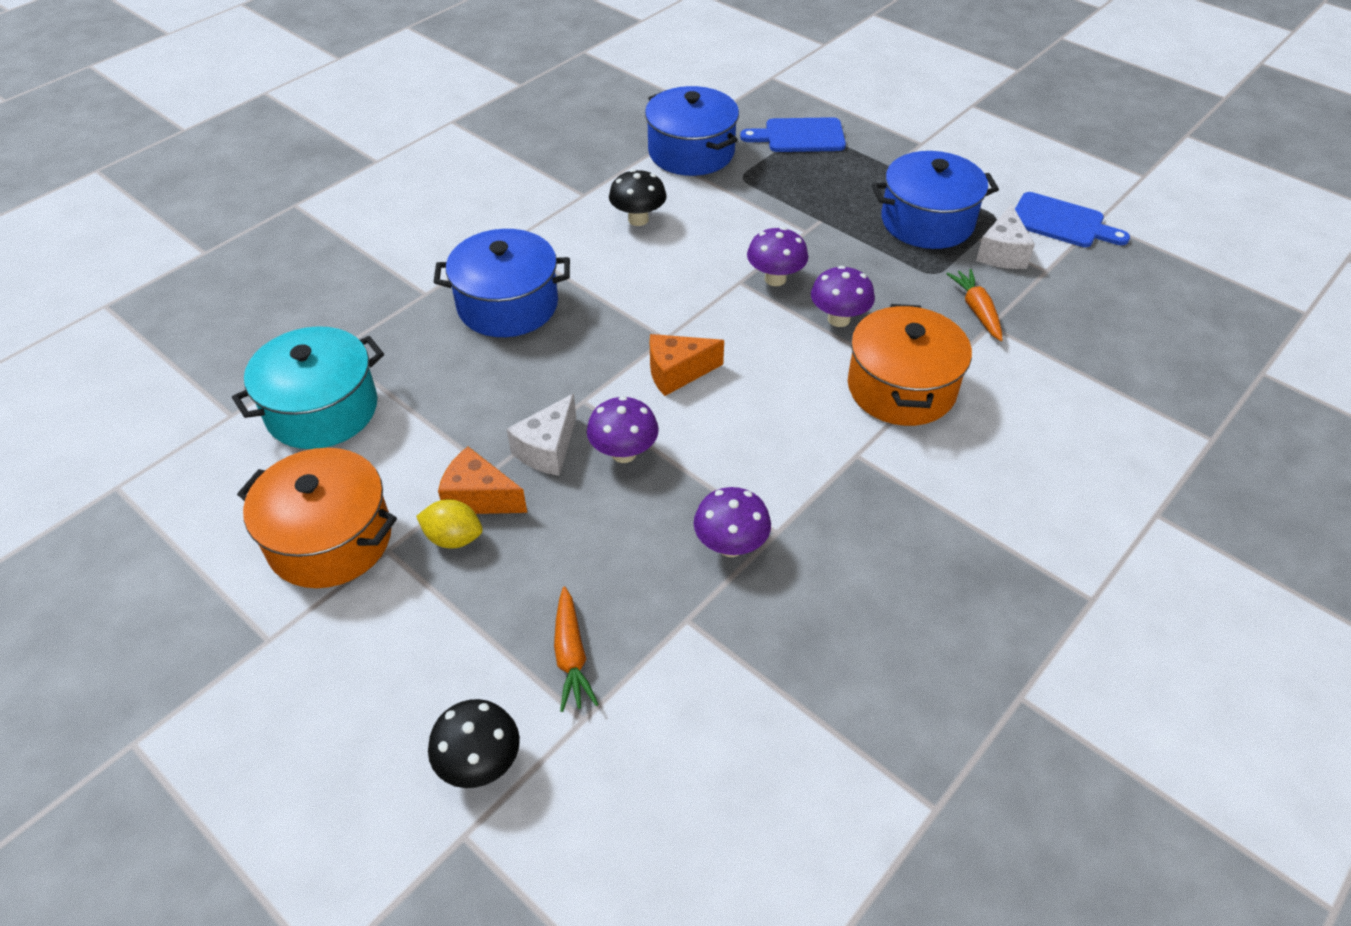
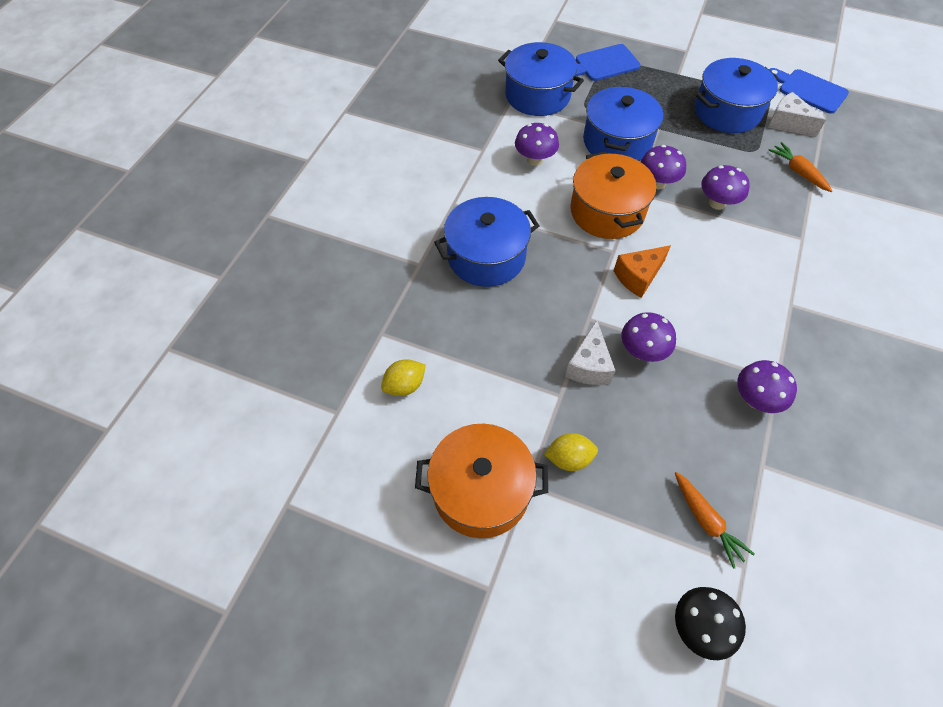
camera: 20 degrees left, 10 degrees up
(322, 409) = (405, 385): turquoise pot -> yellow lemon
(479, 498) = (566, 420): orange cheese -> none
(638, 219) = (535, 160): black mushroom -> purple mushroom
(756, 223) = (617, 142): none -> blue pot
(901, 388) = (787, 244): orange pot -> orange pot (607, 211)
(1002, 253) = (787, 124): white cheese -> white cheese turned 135 degrees clockwise
(1061, 222) = (809, 90): blue cutting board -> blue cutting board turned 150 degrees counterclockwise

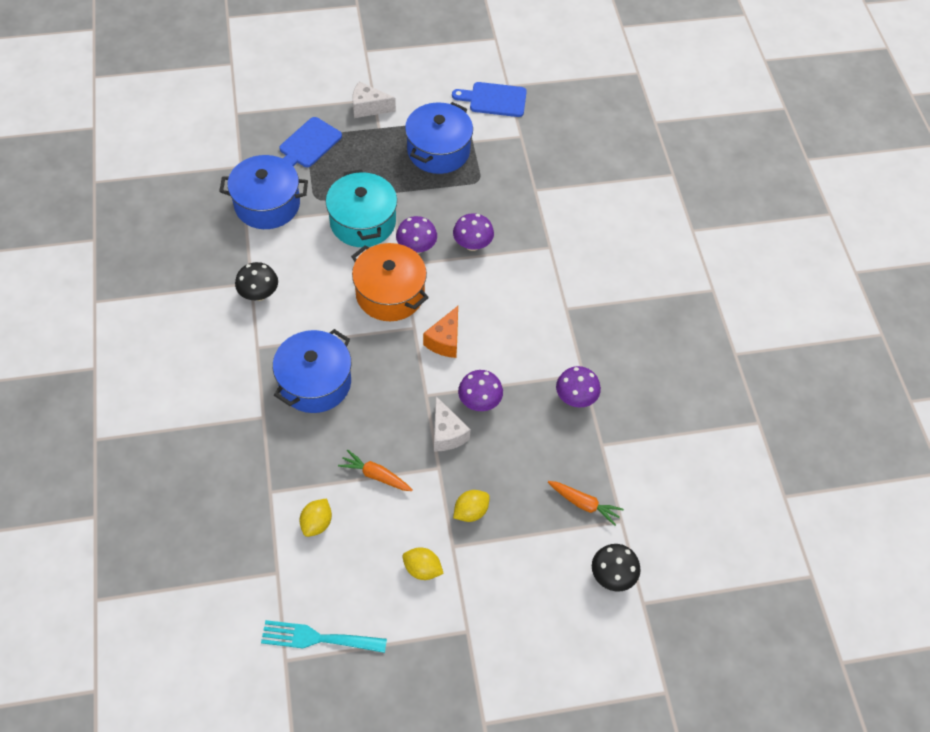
camera: 35 degrees left, 0 degrees up
(331, 501) = (317, 638): none -> turquoise fork
(481, 491) = (422, 569): orange pot -> yellow lemon
(484, 161) = (259, 294): none -> black mushroom
(535, 160) = (303, 272): purple mushroom -> none
(617, 142) = (363, 222): blue pot -> turquoise pot
(787, 124) = (492, 142): white cheese -> white cheese (368, 108)
(798, 172) = (520, 186): orange carrot -> orange carrot (375, 475)

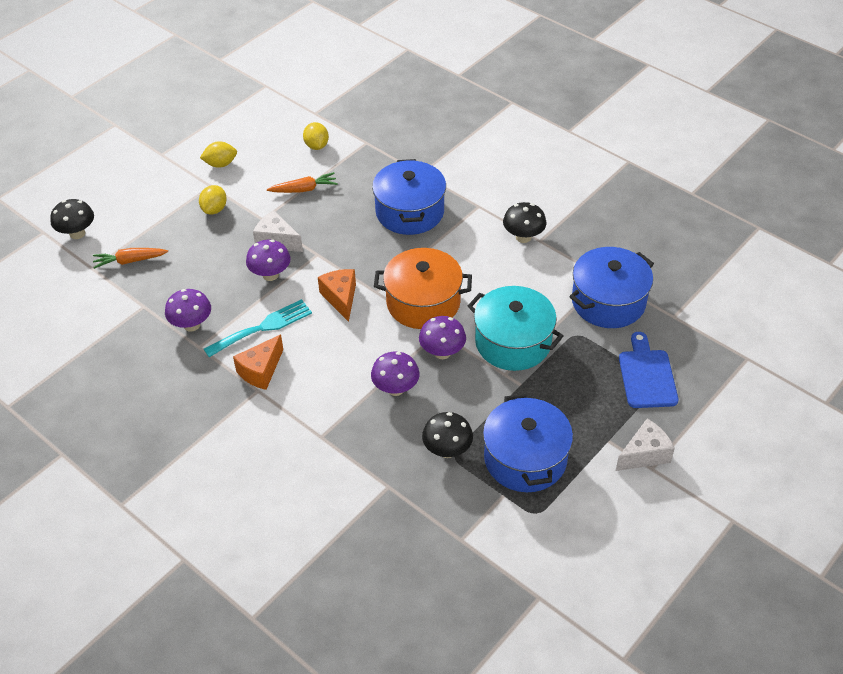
camera: 145 degrees right, 10 degrees down
(317, 638) = (256, 102): turquoise fork -> turquoise fork (263, 327)
(479, 186) = (447, 450): none -> black mushroom
(494, 100) = (534, 565): blue cutting board -> none
(552, 321) = (261, 371): none -> orange cheese

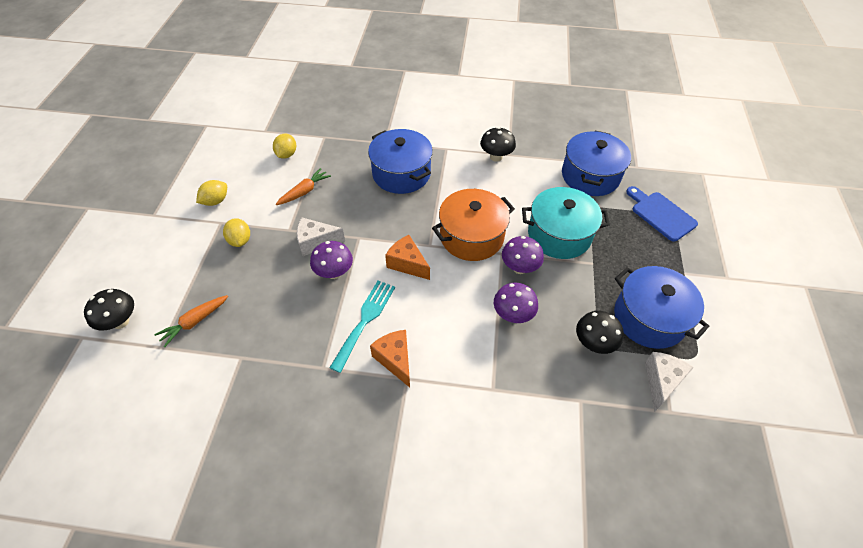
camera: 35 degrees left, 5 degrees up
(191, 325) = (300, 351): purple mushroom -> none
(261, 371) = (395, 360): orange cheese -> orange cheese turned 150 degrees clockwise
(316, 146) = (286, 154): yellow lemon -> yellow lemon turned 60 degrees clockwise
(644, 454) = (714, 270): white cheese -> white cheese (661, 382)

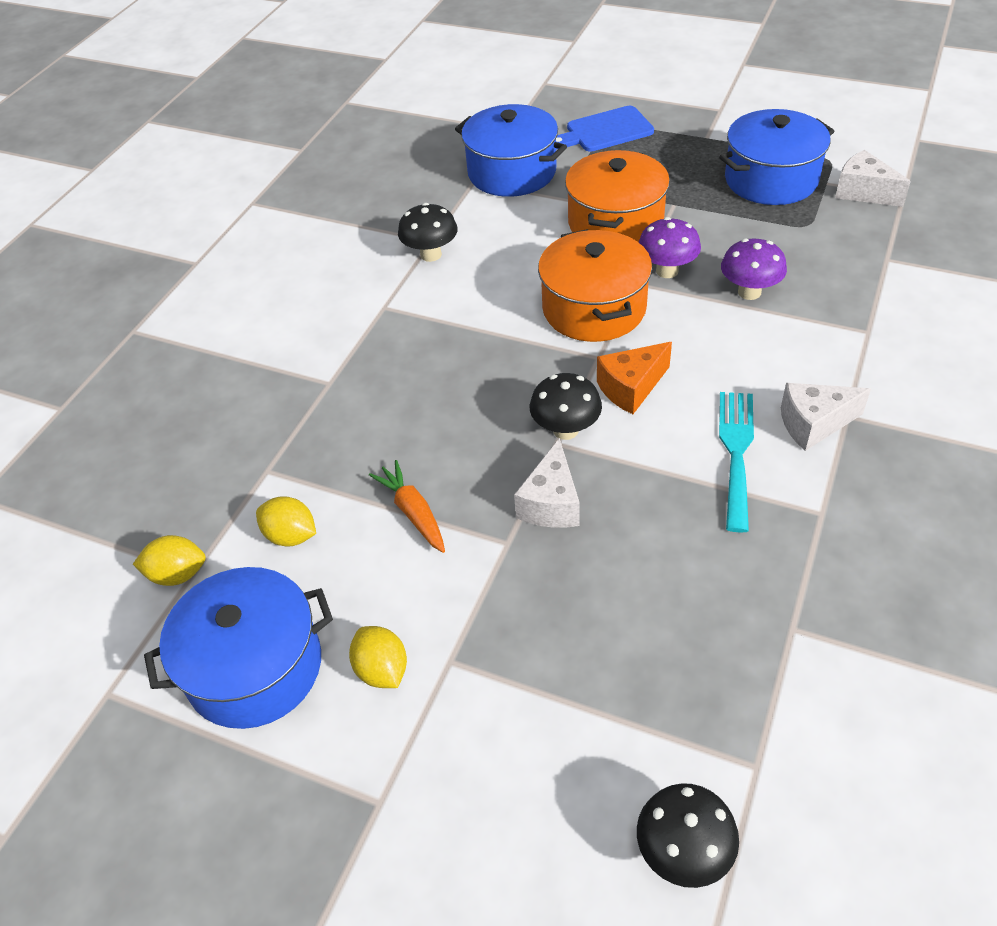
camera: 70 degrees left, 5 degrees down
(194, 322) = (704, 705): orange carrot -> none
(240, 240) = (511, 625): yellow lemon -> yellow lemon (177, 574)
(334, 272) = (628, 483): purple mushroom -> none
(365, 320) = (736, 452): turquoise fork -> turquoise fork turned 60 degrees clockwise
(395, 360) = (813, 424): orange cheese -> white cheese
(401, 173) = (422, 370): blue pot -> blue pot (254, 667)
(559, 235) = (615, 223): turquoise pot -> orange pot
(593, 343) = (804, 231): black mushroom -> black mushroom (566, 430)

